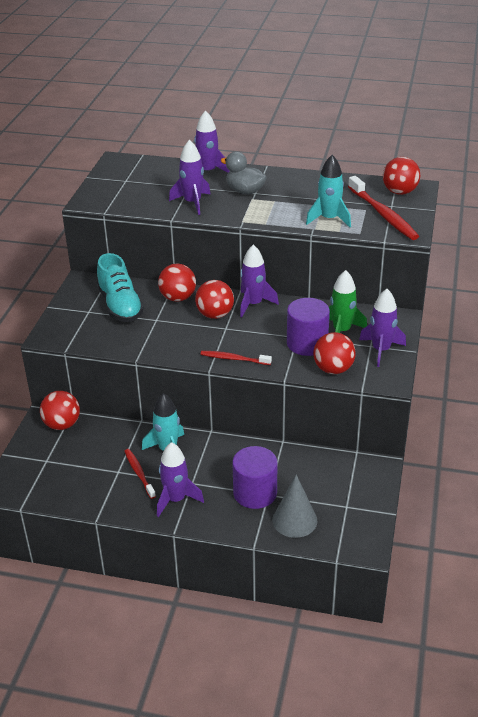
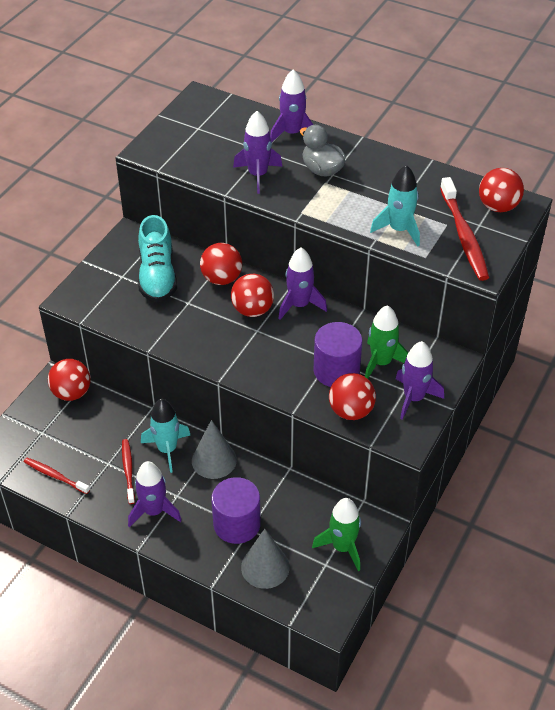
camera: 15 degrees right, 10 degrees up
(213, 449) = (214, 460): none -> grey cone
(234, 359) = (250, 372): red toothbrush -> red toothbrush (55, 476)
(355, 490) = (342, 547): none -> green rocket

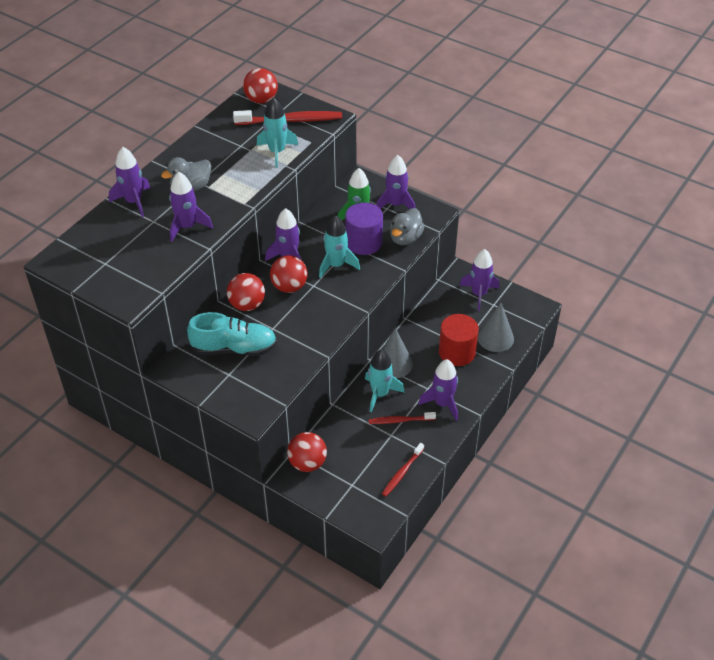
camera: 85 degrees left, 0 degrees up
(237, 524) = (457, 352): purple cylinder -> red cylinder
(293, 348) = (336, 265): none -> turquoise rocket
(342, 547) = (479, 294): green rocket -> purple rocket
(351, 411) = (405, 238): red ball -> grey duck

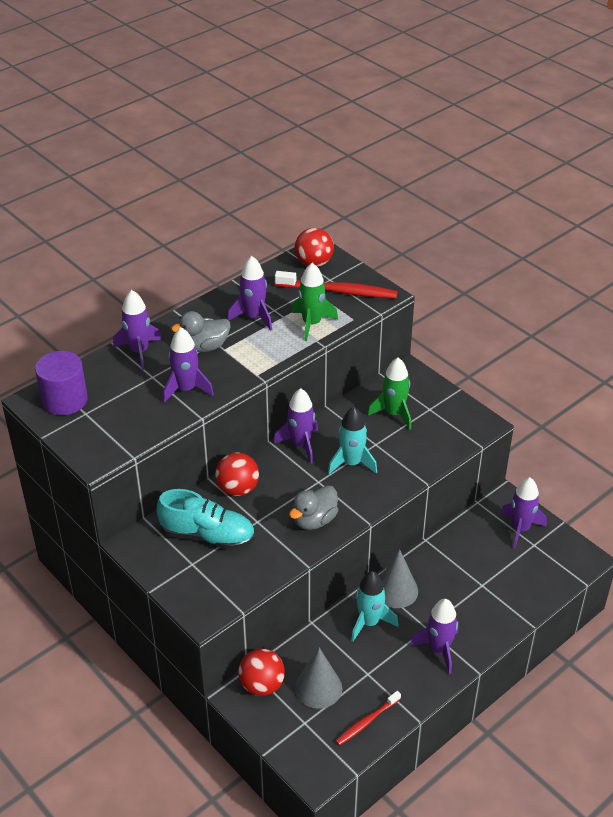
camera: 15 degrees right, 5 degrees down
(277, 152) = (312, 324): turquoise rocket -> green rocket
(289, 287) = (291, 478): red ball -> none
(364, 242) = (391, 443): purple cylinder -> purple cylinder (64, 400)
(395, 204) = (441, 406): purple rocket -> purple rocket (254, 317)
(400, 420) = (383, 659): red toothbrush -> none
(405, 238) = (440, 447): grey duck -> grey duck (314, 520)
(457, 352) = (473, 592): red cylinder -> none
(495, 338) = (525, 585): grey cone -> grey cone (318, 688)

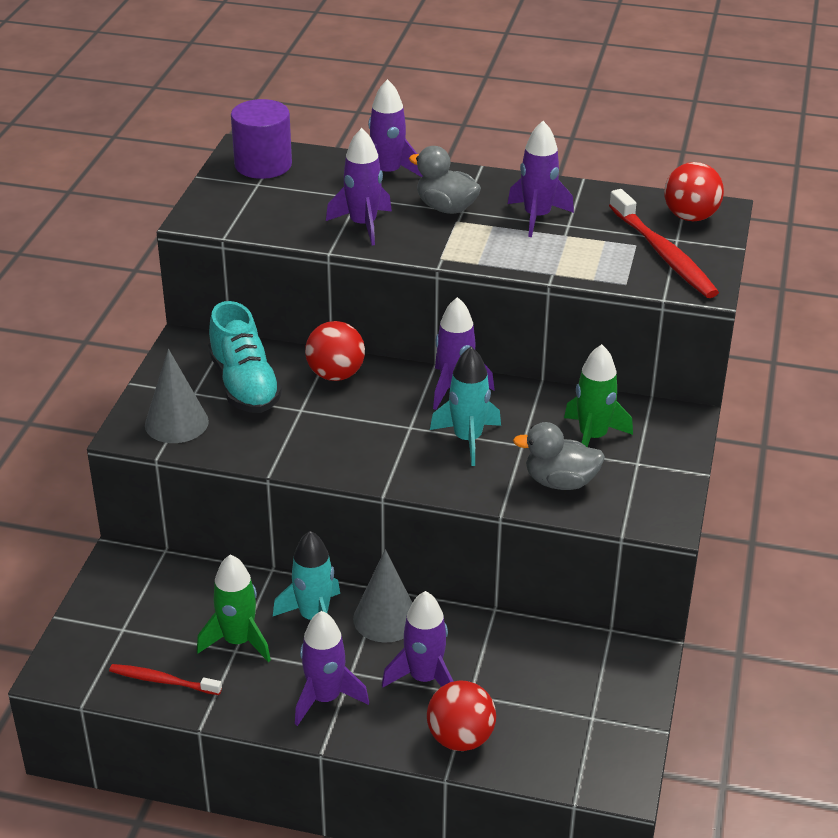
camera: 55 degrees right, 5 degrees down
(262, 685) = (148, 571): red ball -> red ball (460, 738)
(312, 324) = (577, 259): green rocket -> green rocket (238, 641)
(314, 520) = (344, 450): grey duck -> grey duck (560, 482)
(318, 688) = (180, 618): grey cone -> grey cone (176, 423)
(520, 529) = (606, 691): purple rocket -> purple rocket (424, 678)

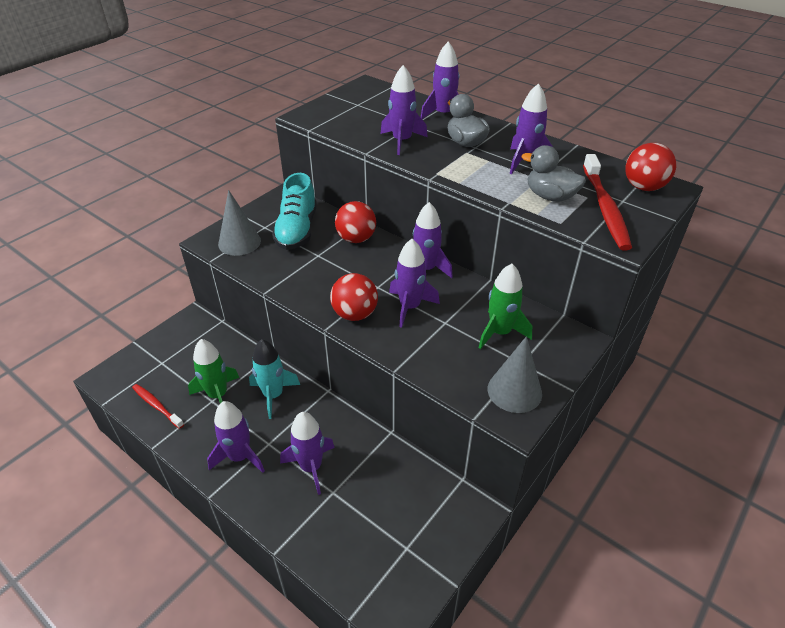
camera: 25 degrees right, 5 degrees up
(263, 165) = (370, 94): purple cylinder -> none
(385, 618) = (316, 412): grey cone -> grey cone (514, 391)
(460, 738) = (304, 525): red ball -> red ball (355, 314)
(467, 439) = (410, 307): turquoise rocket -> purple rocket
(560, 482) = (454, 359): grey duck -> grey duck (550, 196)

